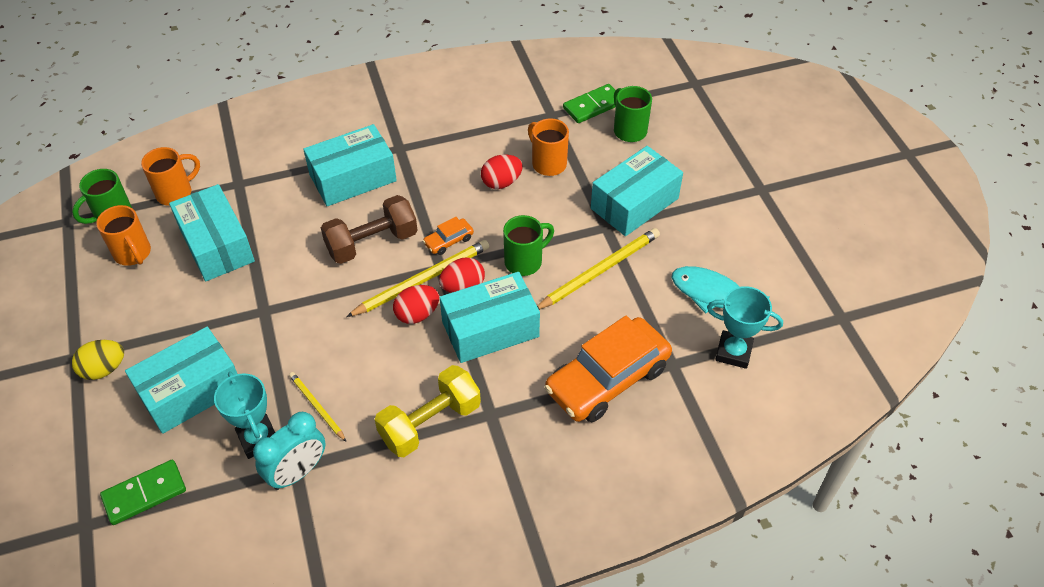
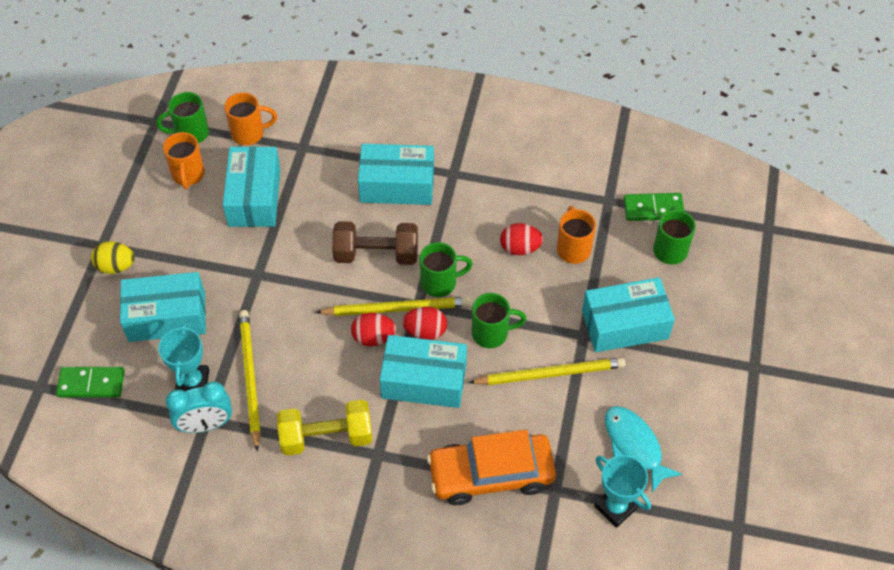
camera: 30 degrees right, 5 degrees up
(317, 407) = (250, 378): yellow pencil -> yellow pencil, size x1.77
(448, 241) = (440, 283): orange car -> green mug

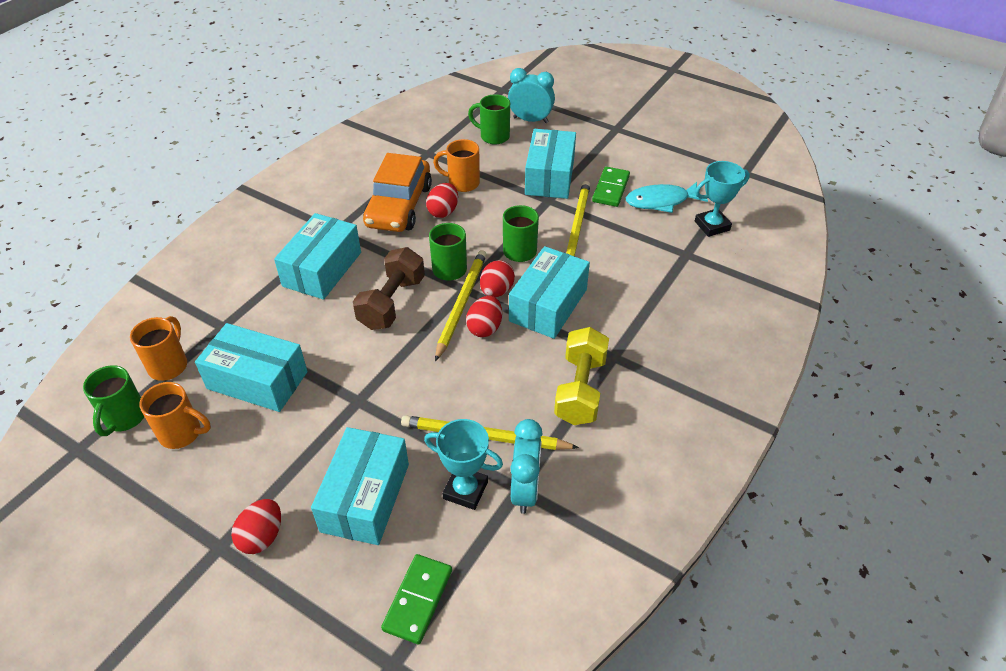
camera: 70 degrees left, 10 degrees down
(116, 266) = (262, 536): yellow egg -> red egg
(491, 474) = (660, 287): orange car -> orange car (399, 206)
(653, 208) = (451, 134): green domino -> green domino (610, 189)
(722, 275) = (530, 120): none -> turquoise clock

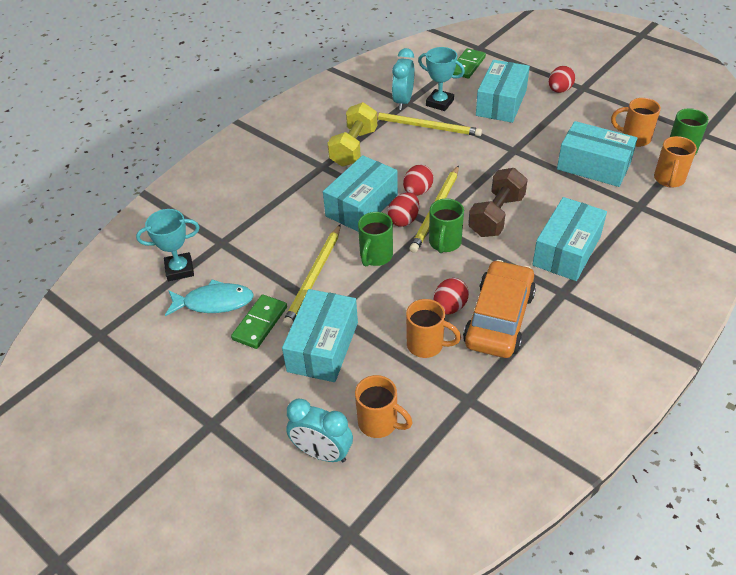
camera: 170 degrees left, 0 degrees up
(493, 136) = (379, 423): green mug -> orange mug

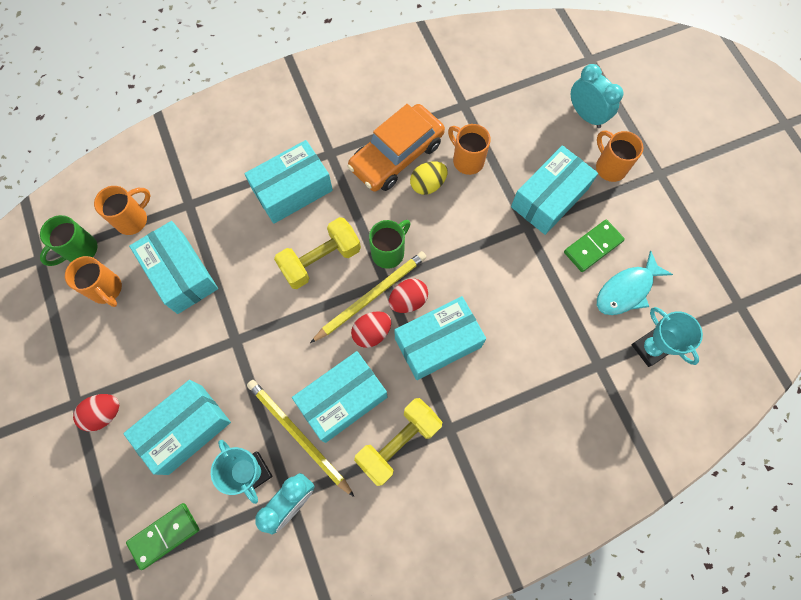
camera: 155 degrees left, 25 degrees up
(179, 269) = (650, 348): turquoise trophy -> turquoise trophy turned 45 degrees clockwise
(214, 302) = (626, 290): turquoise fish -> turquoise fish turned 60 degrees counterclockwise
(314, 277) = (526, 273): yellow pencil -> none
(375, 256) = (459, 269): green mug -> none
(379, 423) = (536, 117): orange mug -> orange mug (609, 167)
(409, 152) = (342, 399): none -> turquoise box
(449, 307) = (428, 184): red egg -> yellow egg
(496, 216) = (320, 260): brown dumbbell -> yellow dumbbell

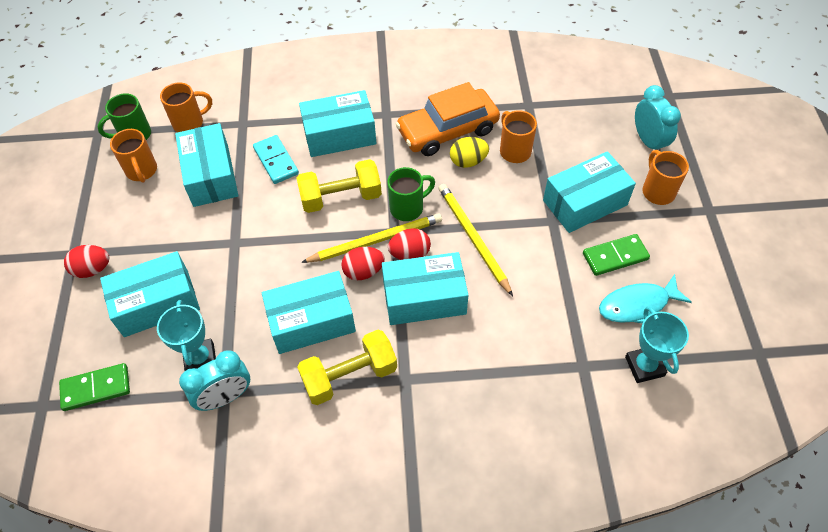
camera: 20 degrees right, 15 degrees down
(240, 238) = (276, 161): none -> turquoise domino
(298, 435) = (256, 340): yellow pencil -> yellow pencil (473, 238)

